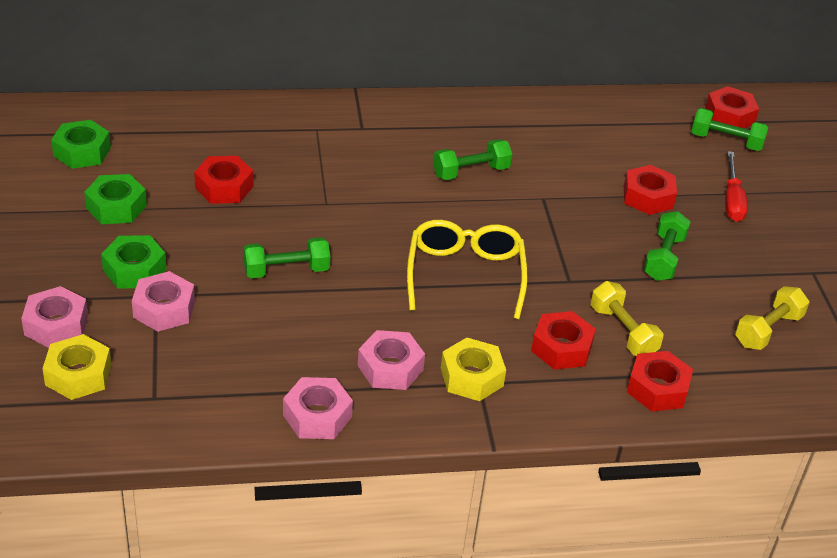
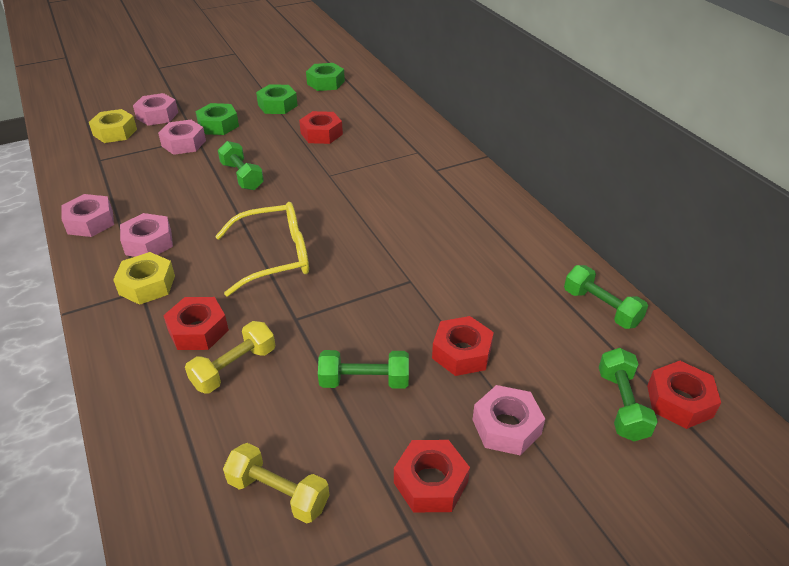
camera: 75 degrees right, 0 degrees up
(471, 172) = (418, 233): green dumbbell -> green dumbbell (601, 308)
(657, 388) = (156, 407): red nut -> red nut (430, 482)
(732, 200) = (506, 426): red screwdriver -> pink nut

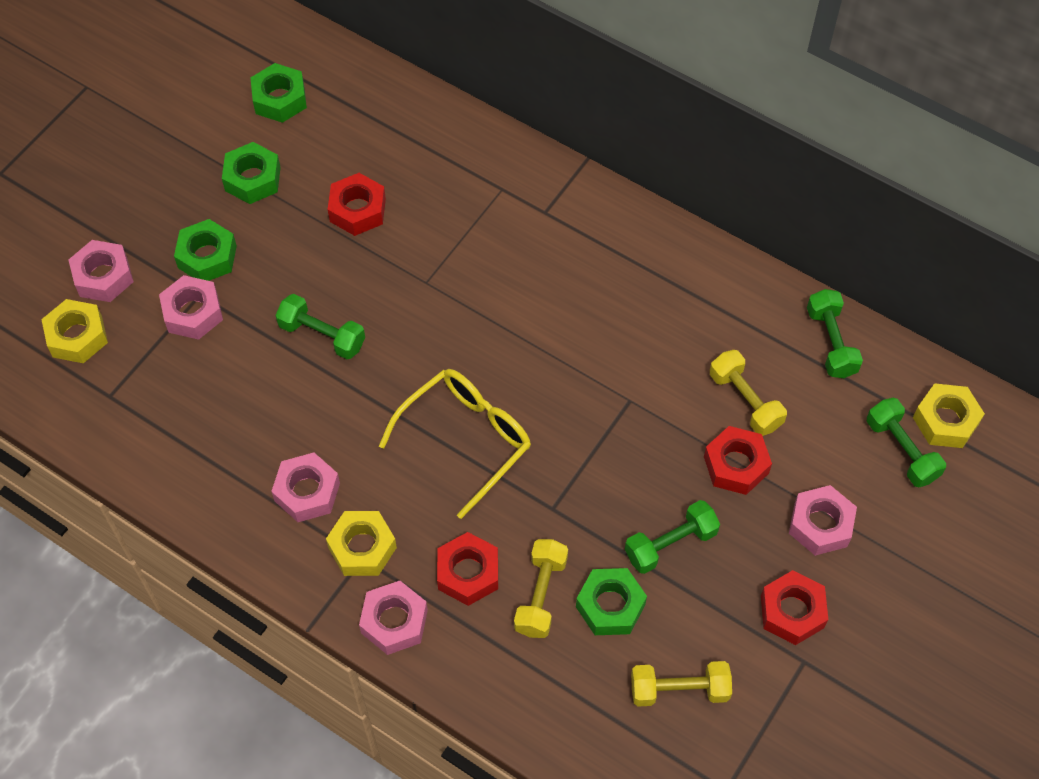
camera: 30 degrees left, 20 degrees up
(90, 222) = (207, 498): pink nut -> pink nut (394, 621)
(279, 400) = (610, 606): none -> green nut
(501, 316) = (745, 401): none -> yellow dumbbell
(601, 308) = (831, 342): green dumbbell -> green dumbbell turned 60 degrees clockwise
(679, 401) = (945, 421): red nut -> yellow nut

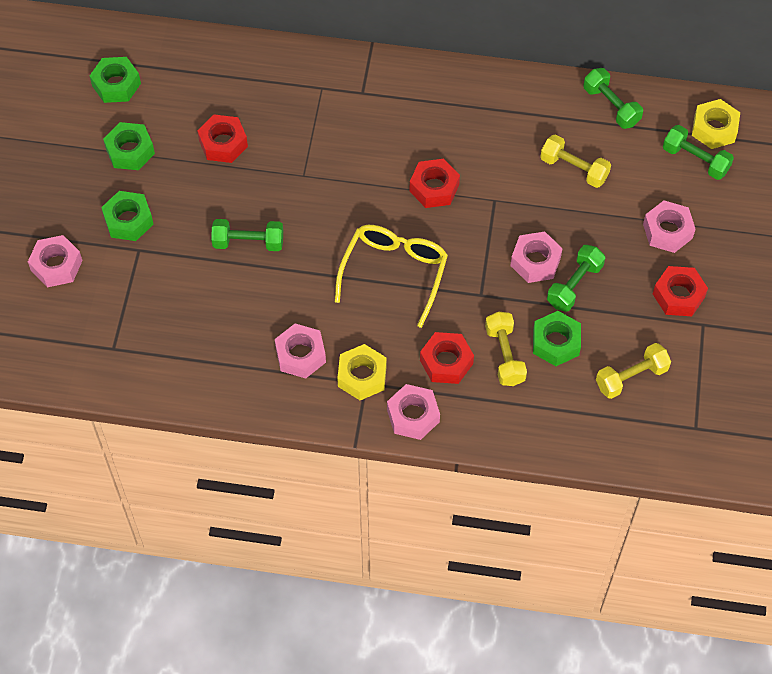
camera: 25 degrees left, 0 degrees up
(77, 336) = (62, 316): yellow nut -> none
(193, 313) = (141, 264): pink nut -> pink nut (535, 261)
(736, 465) = (590, 214): red nut -> red nut (434, 188)

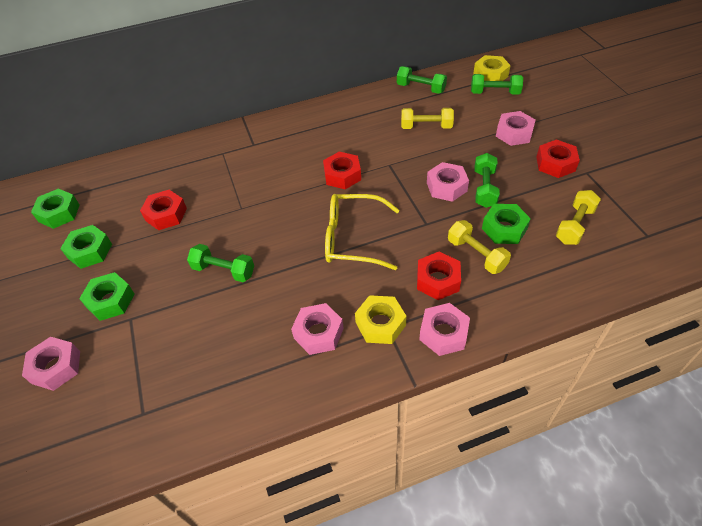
camera: 25 degrees left, 10 degrees down
(248, 242) = (224, 270): green dumbbell -> green dumbbell turned 45 degrees clockwise
(394, 272) = (352, 238): yellow glasses -> yellow glasses turned 75 degrees counterclockwise

